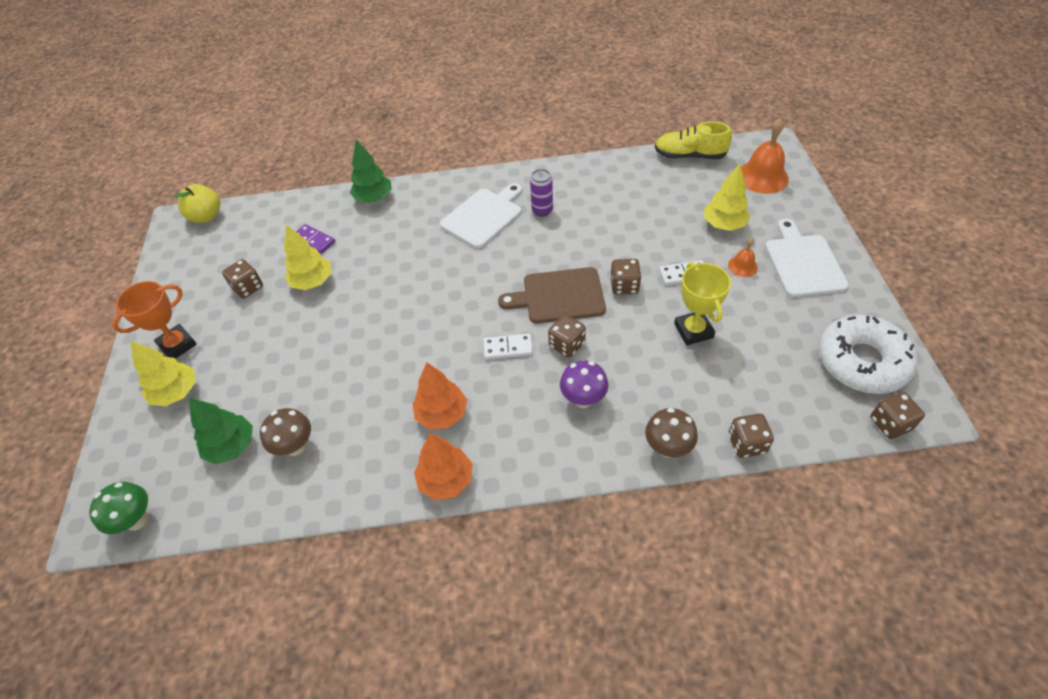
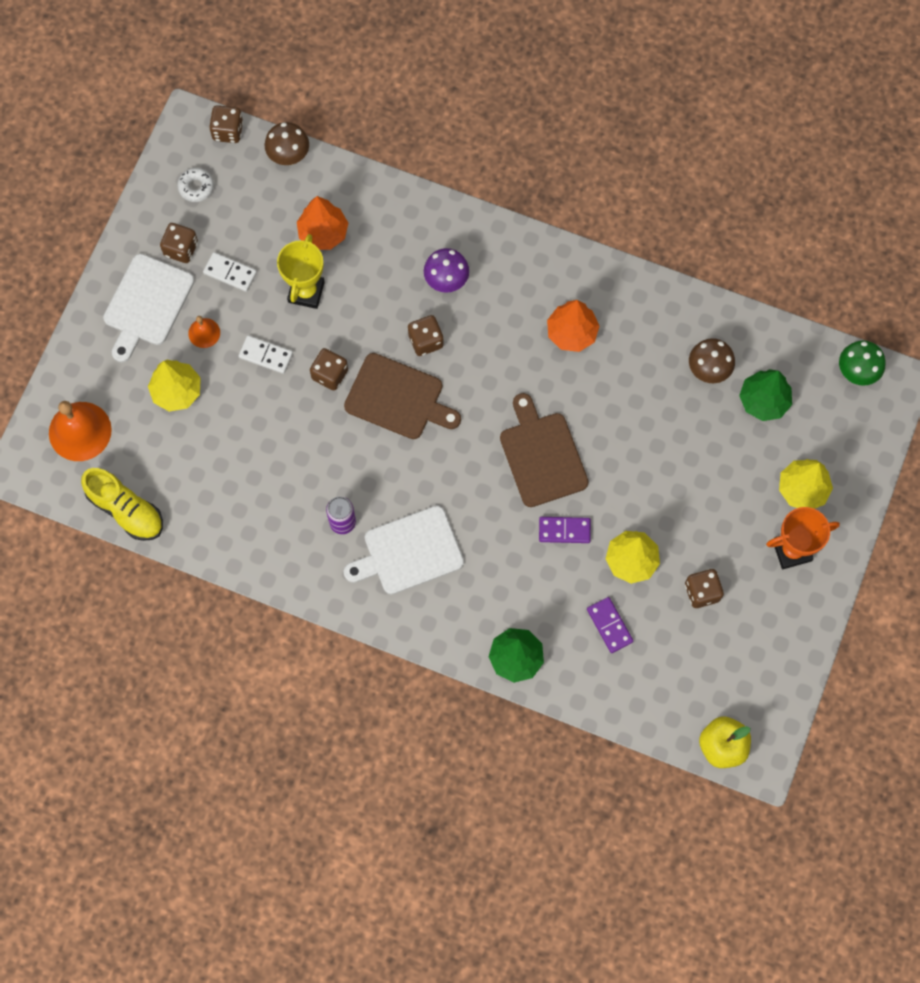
camera: 155 degrees left, 20 degrees up
(375, 276) = (564, 530): none -> purple domino
(418, 313) = (542, 455): none -> brown cutting board
(446, 480) = (596, 273): orange tree -> orange tree (323, 233)
(508, 348) = (479, 367): white domino -> white domino (230, 273)
(667, 448) = (409, 205): brown mushroom -> brown mushroom (289, 156)
(746, 443) = (347, 175): brown dice -> brown dice (181, 249)
(862, 361) = (196, 187): white donut -> white donut, size x0.42

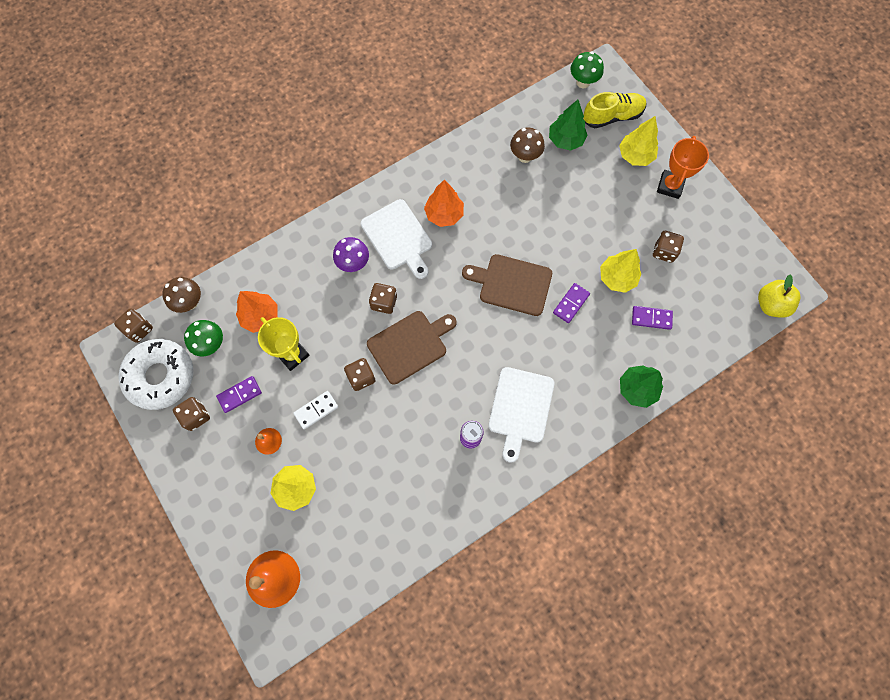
camera: 55 degrees left, 0 degrees up
(126, 510) = (356, 584): yellow shoe -> yellow shoe (612, 116)
(147, 304) = (217, 466): white cutting board -> white cutting board (398, 237)
(196, 187) = (160, 376): white donut -> white donut, size x2.36
(230, 273) = (239, 394): white domino -> purple domino
(261, 209) = (211, 344): none -> green mushroom

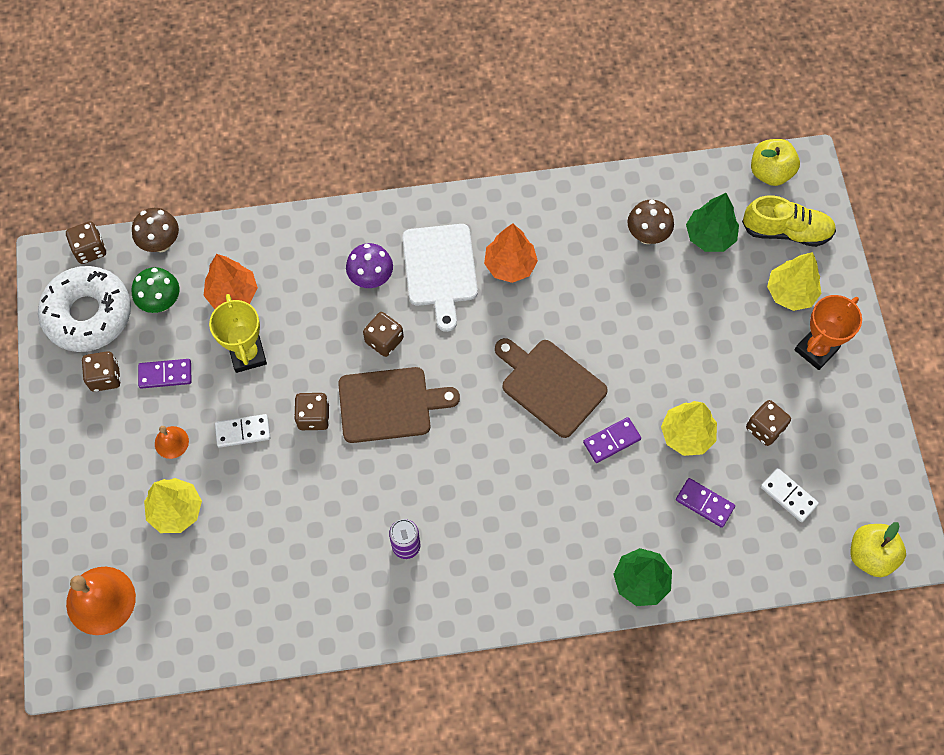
camera: 25 degrees right, 5 degrees down
(520, 408) = (484, 539): white cutting board -> none
(583, 82) = (770, 172): green mushroom -> yellow apple
(701, 289) = (788, 495): none -> white domino

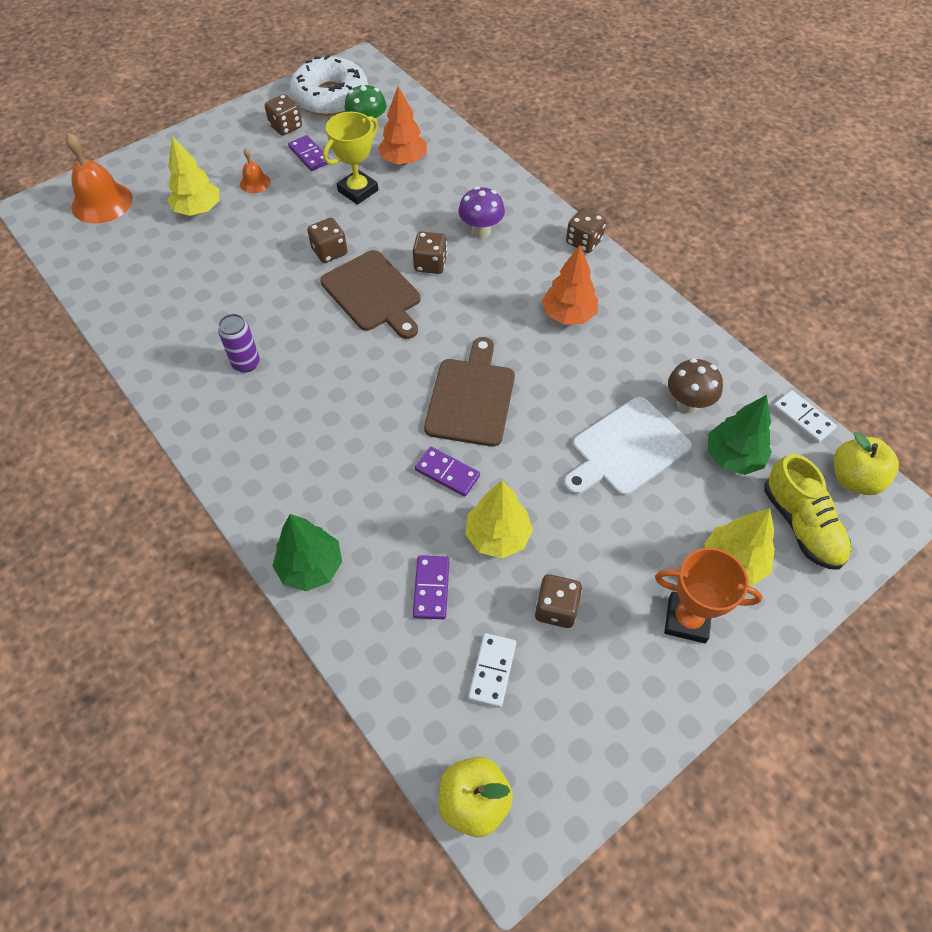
camera: 60 degrees right, 10 degrees down
(90, 249) = (383, 76): brown dice -> brown dice (584, 242)
(161, 243) = (416, 107): brown mushroom -> none
(243, 431) = (289, 217): white domino -> white domino (803, 418)
(440, 269) = (525, 270): white cutting board -> white cutting board (627, 449)

